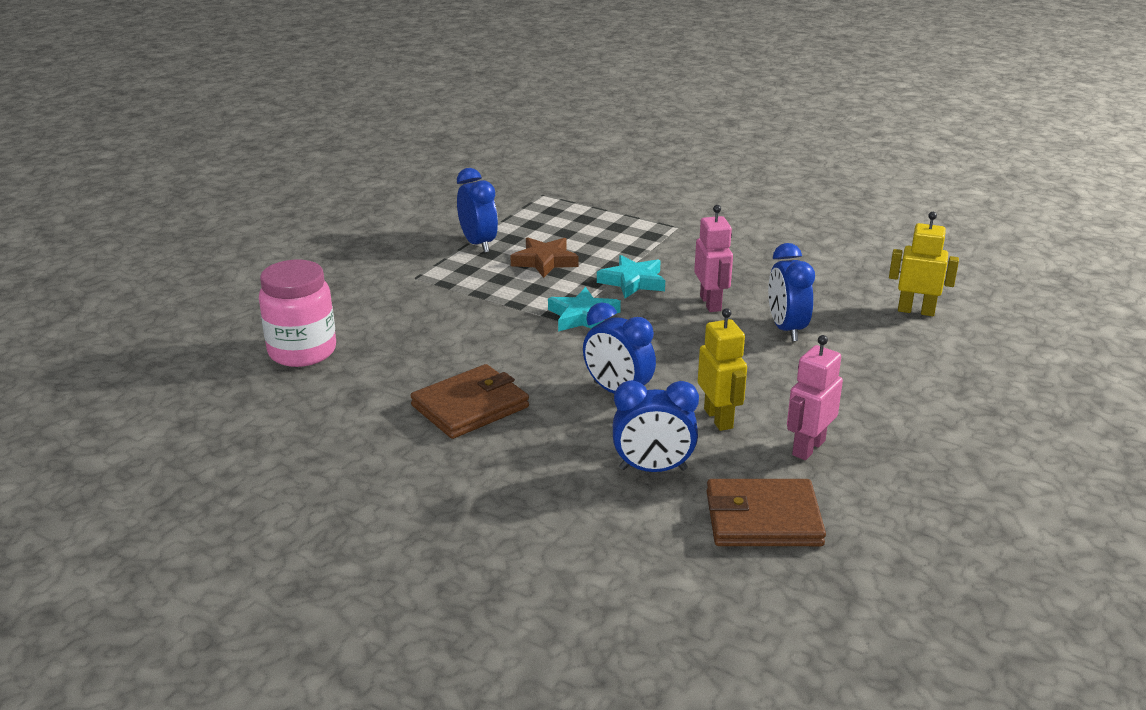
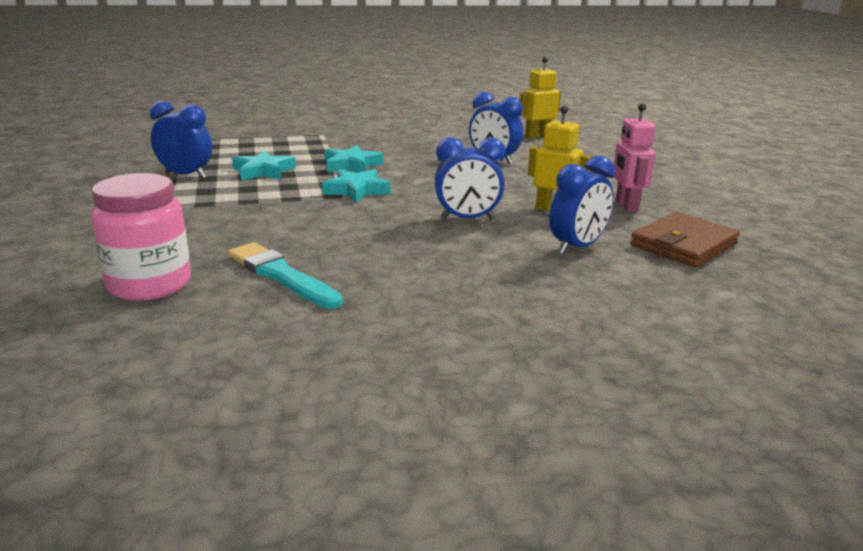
camera: 45 degrees left, 5 degrees down
(386, 383) = (281, 275): none -> turquoise brush
(470, 406) = (384, 263): brown wallet -> none
(544, 261) = (263, 171): brown star -> turquoise star
(711, 303) = (425, 162): pink robot -> none

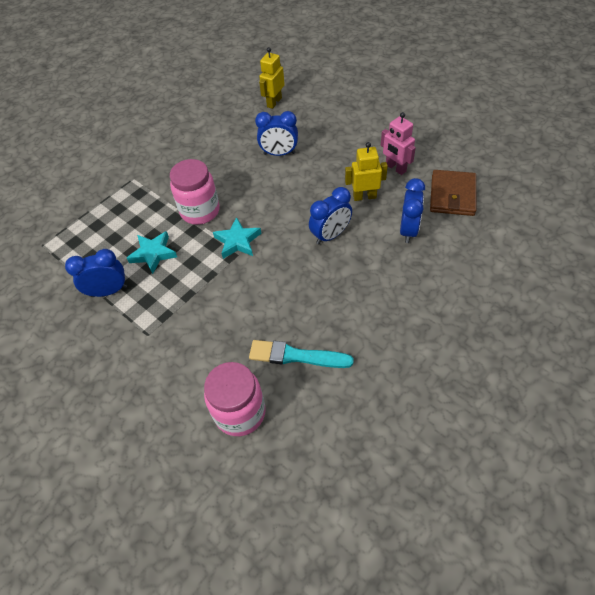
camera: 30 degrees left, 30 degrees up
(351, 165) = (200, 211): turquoise star -> pink jar

